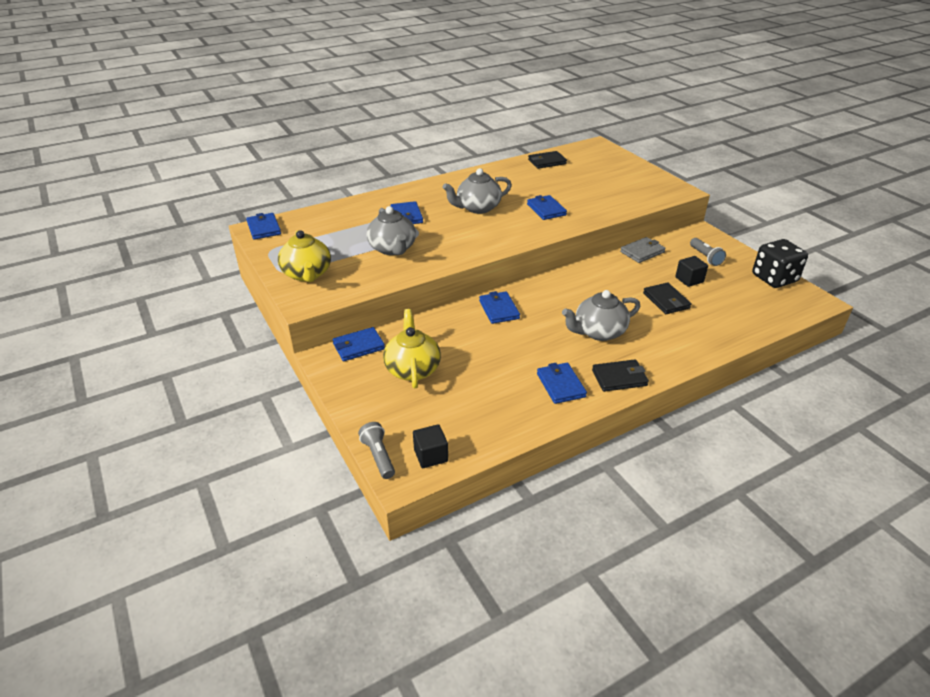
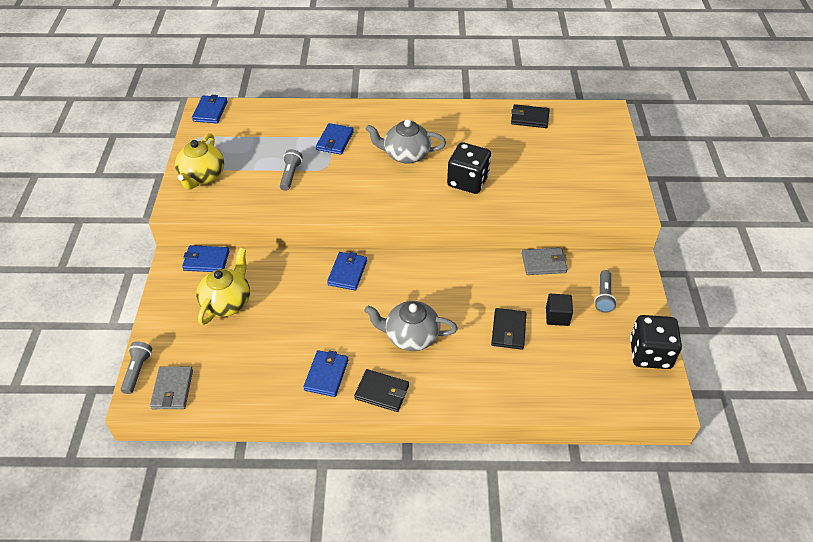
camera: 30 degrees right, 10 degrees up
(392, 249) = (290, 175): grey teapot -> grey flashlight
(431, 455) = (172, 389): black cube -> grey wallet
(546, 210) = (467, 181): blue wallet -> black dice

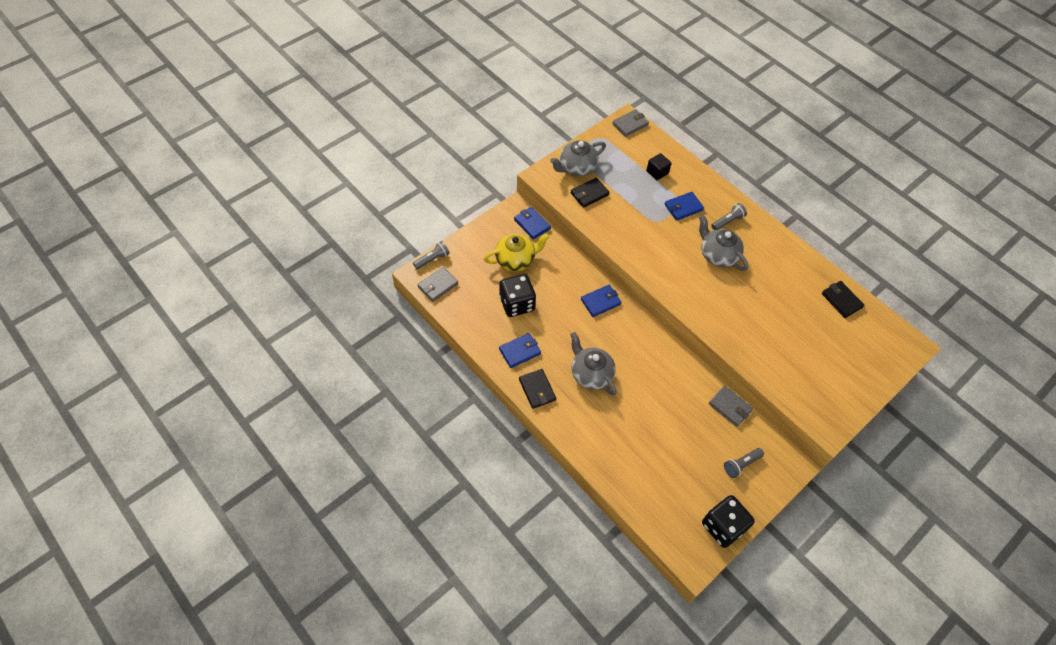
camera: 45 degrees right, 10 degrees up
(202, 176) = (577, 167): yellow teapot -> grey teapot
(210, 111) = (630, 124): blue wallet -> grey wallet
(290, 175) = (628, 209): grey flashlight -> grey flashlight (727, 221)
(467, 181) = (736, 308): black dice -> black dice (517, 304)
(508, 330) = (652, 426): black wallet -> black wallet (589, 194)
(557, 316) = (693, 447): black cube -> black cube (657, 172)

